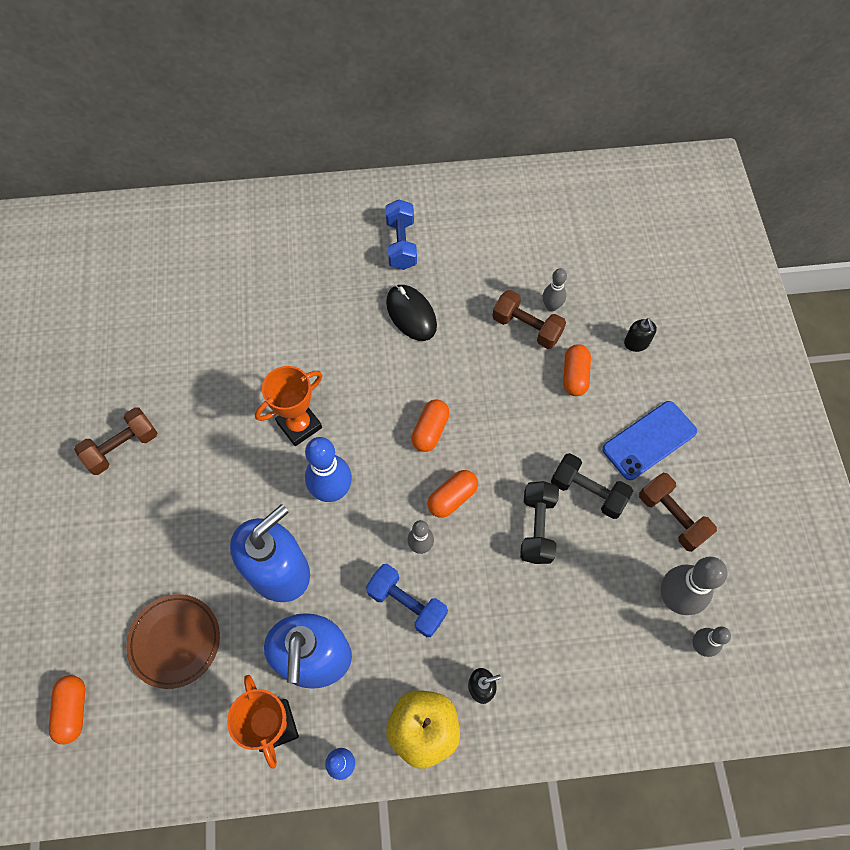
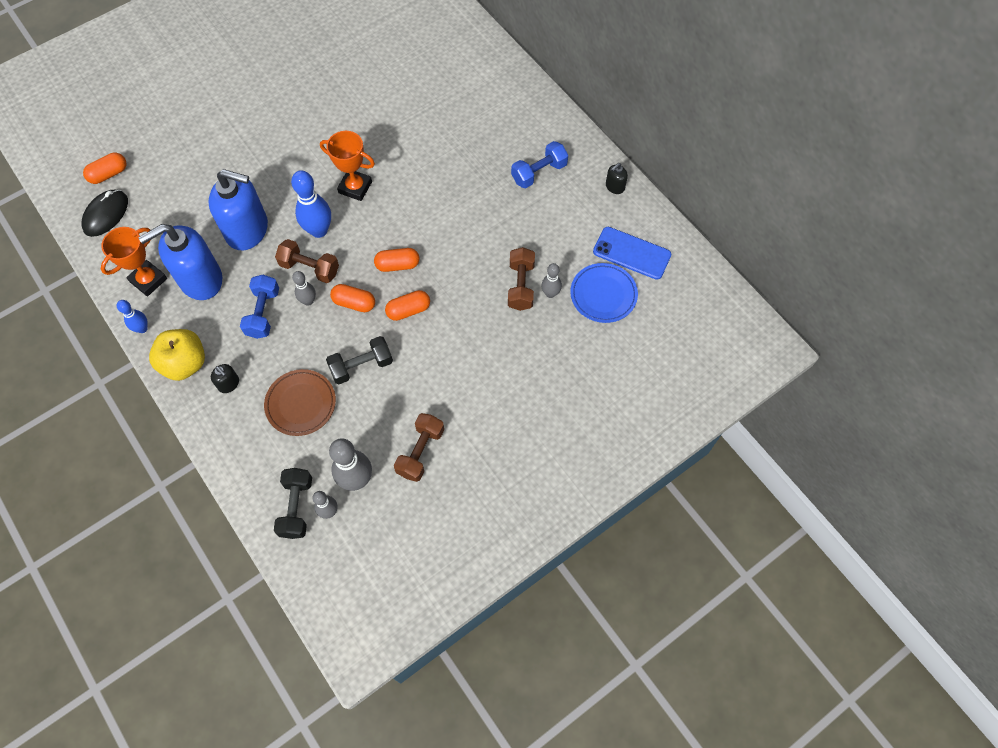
camera: 60 degrees right, 0 degrees up
(122, 447) = (283, 103): brown dumbbell -> brown dumbbell (310, 268)
(175, 641) = (174, 200): brown plate -> brown plate (301, 404)
(411, 314) = (483, 208): black mouse -> black mouse (106, 214)
(574, 376) = (499, 336): orange capsule -> orange capsule (408, 310)
(579, 263) = (603, 295): none -> blue plate
(588, 491) = (409, 386): black dumbbell -> black dumbbell (296, 507)
(636, 343) = (556, 366): black soap dispenser -> black soap dispenser (614, 187)
(649, 440) = (476, 410): blue phone -> blue phone (631, 253)

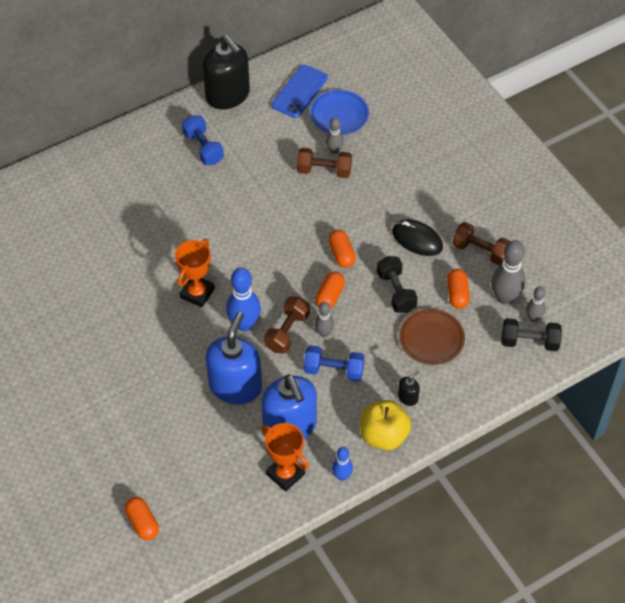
camera: 85 degrees left, 10 degrees down
(106, 214) = (197, 521): black mouse -> black mouse (417, 239)
(397, 265) = (292, 261): orange capsule -> orange capsule (457, 294)
(614, 187) = (228, 95): black soap dispenser -> black soap dispenser, size x2.42

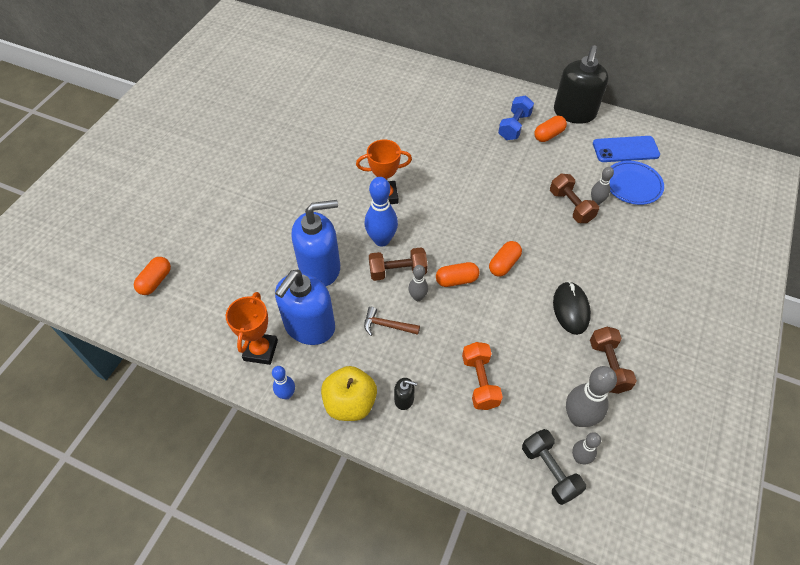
camera: 55 degrees right, 0 degrees up
(334, 370) = (387, 325): blue dumbbell -> brown hammer
(396, 292) = (504, 325): black dumbbell -> none
(431, 339) = (480, 382): brown plate -> orange dumbbell
(457, 294) = (545, 374): orange capsule -> orange capsule (548, 135)

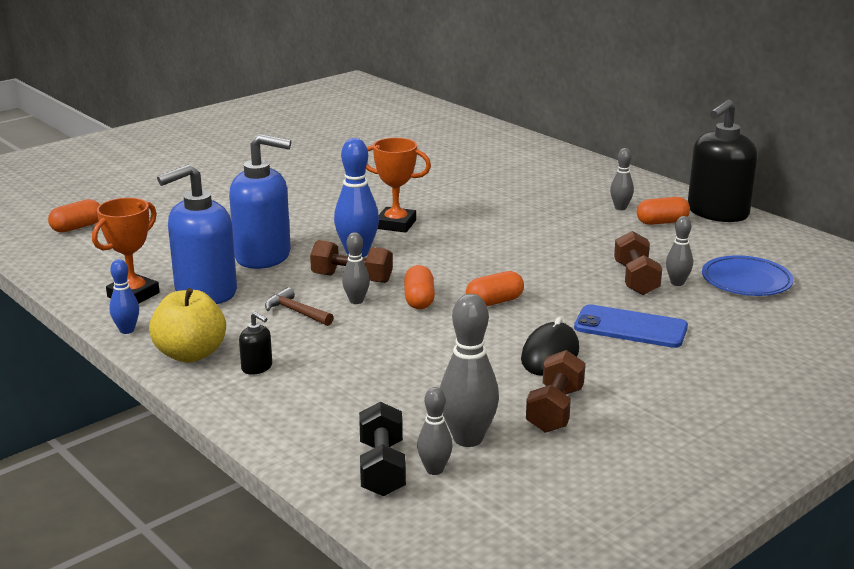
camera: 25 degrees right, 30 degrees down
(456, 280) = (419, 300): orange capsule -> orange capsule turned 75 degrees clockwise
(480, 382) = (366, 378): orange dumbbell -> none
(514, 126) = (620, 208): blue dumbbell -> grey bowling pin
(625, 149) = (765, 252): blue phone -> blue phone (630, 327)

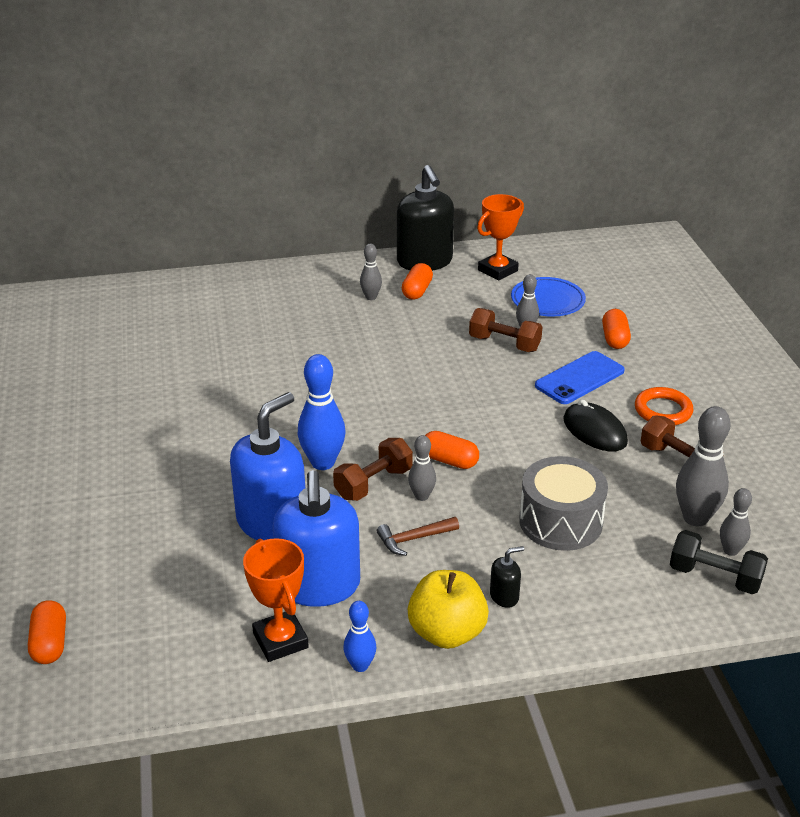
camera: 60 degrees left, 10 degrees up
(386, 369) = (560, 521): none -> grey drum
(396, 224) = (282, 419): orange trophy -> orange trophy (497, 270)
(494, 302) = (486, 423): orange capsule -> orange capsule (614, 339)
(636, 383) = (663, 410): none -> orange ring

